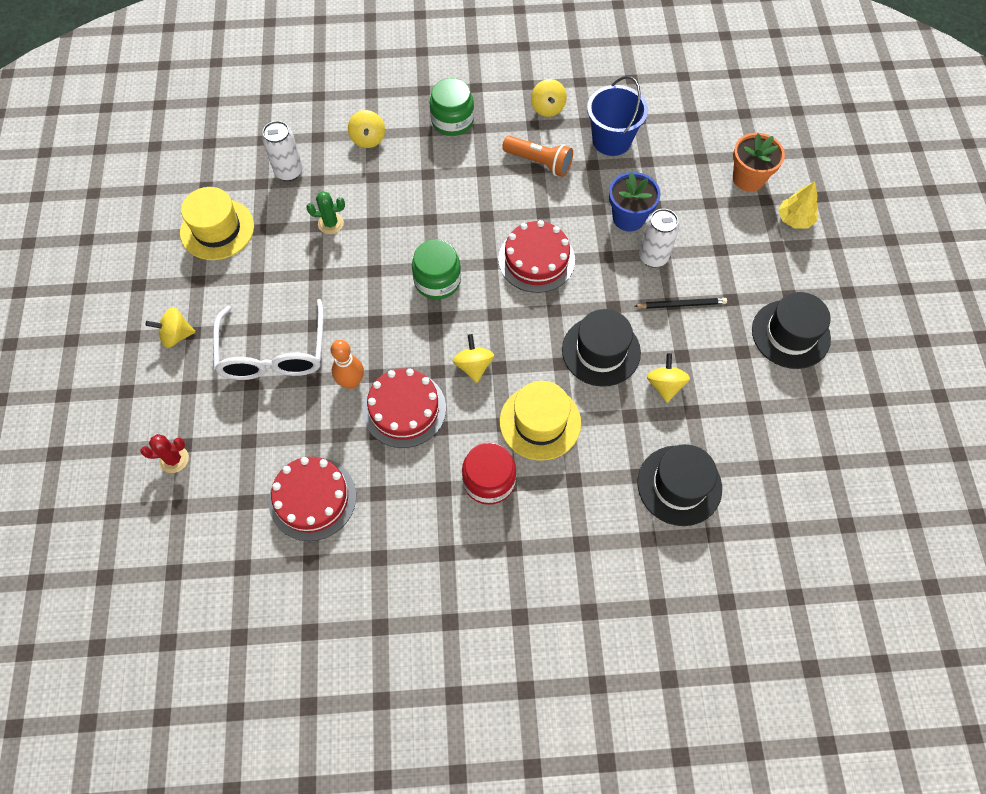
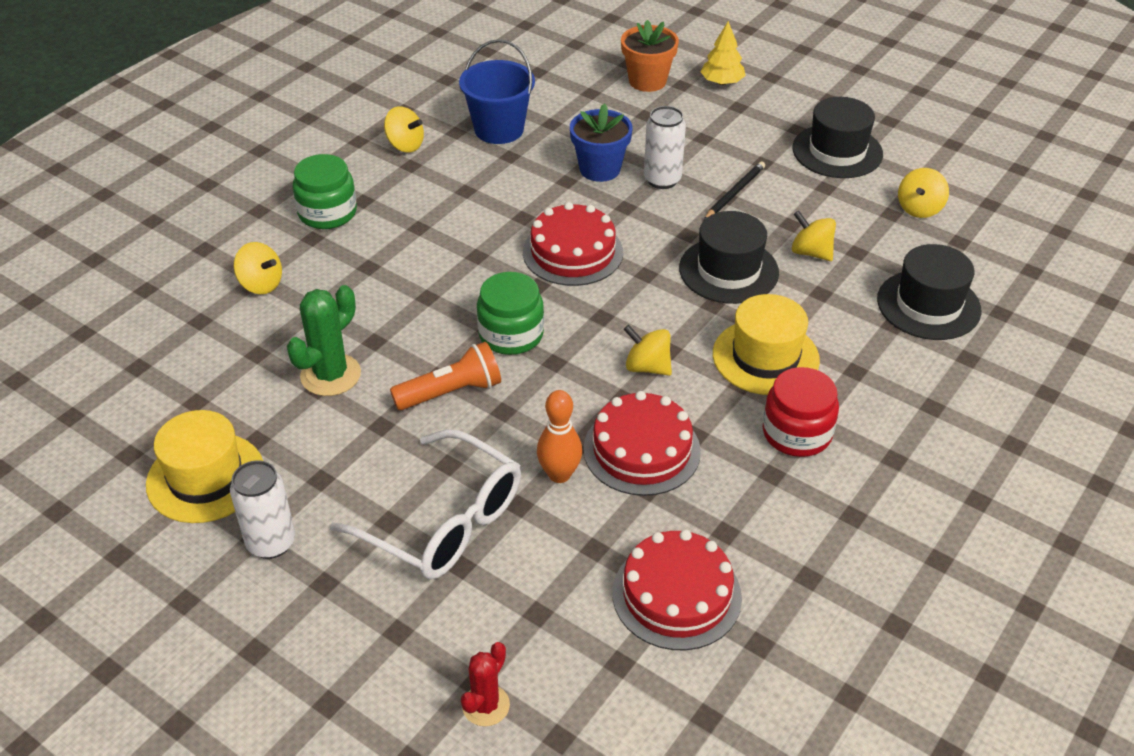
camera: 50 degrees left, 20 degrees down
(176, 335) = (308, 602): yellow spinning top -> yellow spinning top (919, 208)
(289, 172) = (213, 370): white can -> white can (271, 543)
(330, 223) = (330, 375): green cactus -> green cactus, size x1.58
(539, 162) = (461, 186): orange flashlight -> orange flashlight (451, 392)

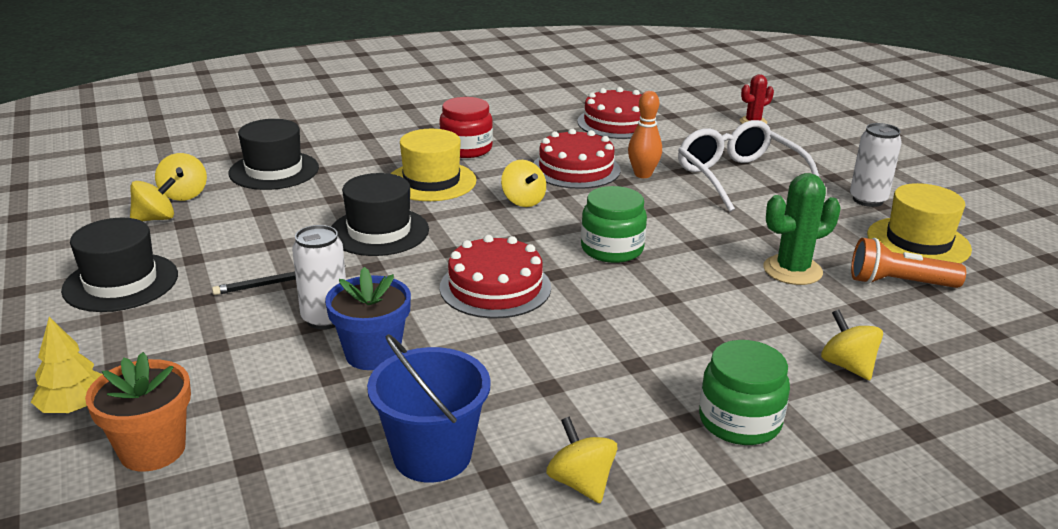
camera: 150 degrees left, 15 degrees down
(451, 392) = (691, 231): orange flashlight -> orange flashlight (898, 283)
(811, 252) = (295, 221): yellow spinning top -> yellow spinning top (184, 194)

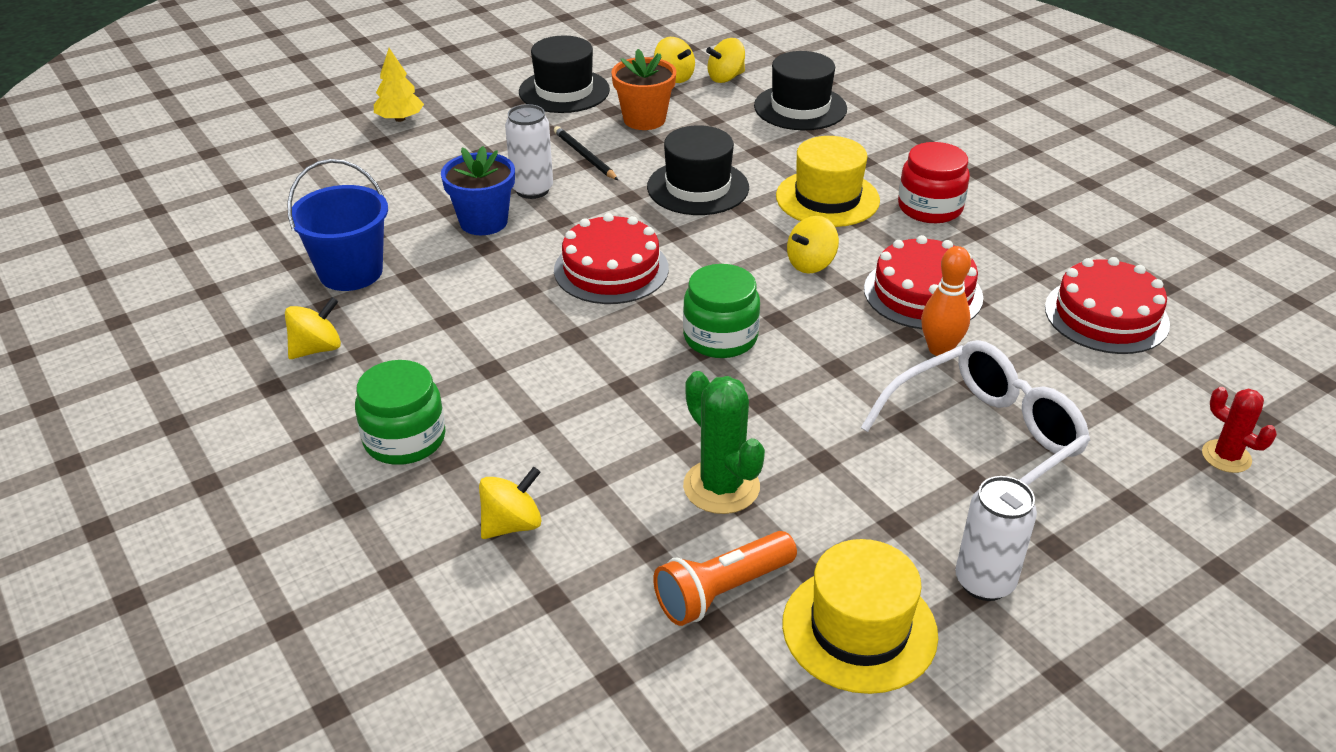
camera: 80 degrees right, 10 degrees up
(152, 450) = (354, 158): orange flower pot -> orange flower pot (644, 119)
(898, 283) = (722, 591): orange flashlight -> orange flashlight turned 120 degrees counterclockwise

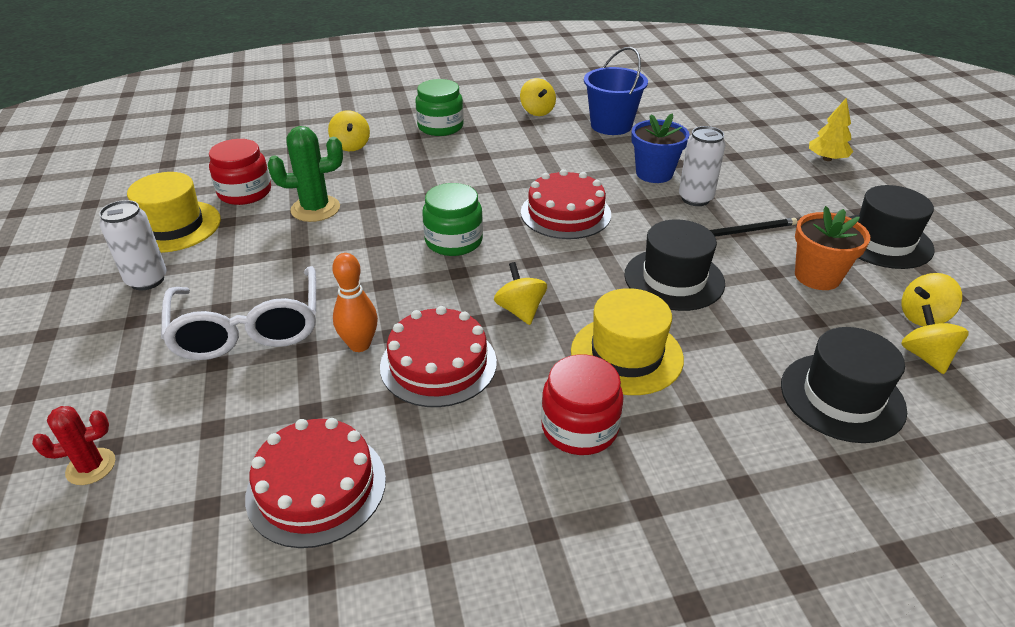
camera: 110 degrees right, 0 degrees up
(722, 591) = (245, 192): orange flashlight -> red jar

